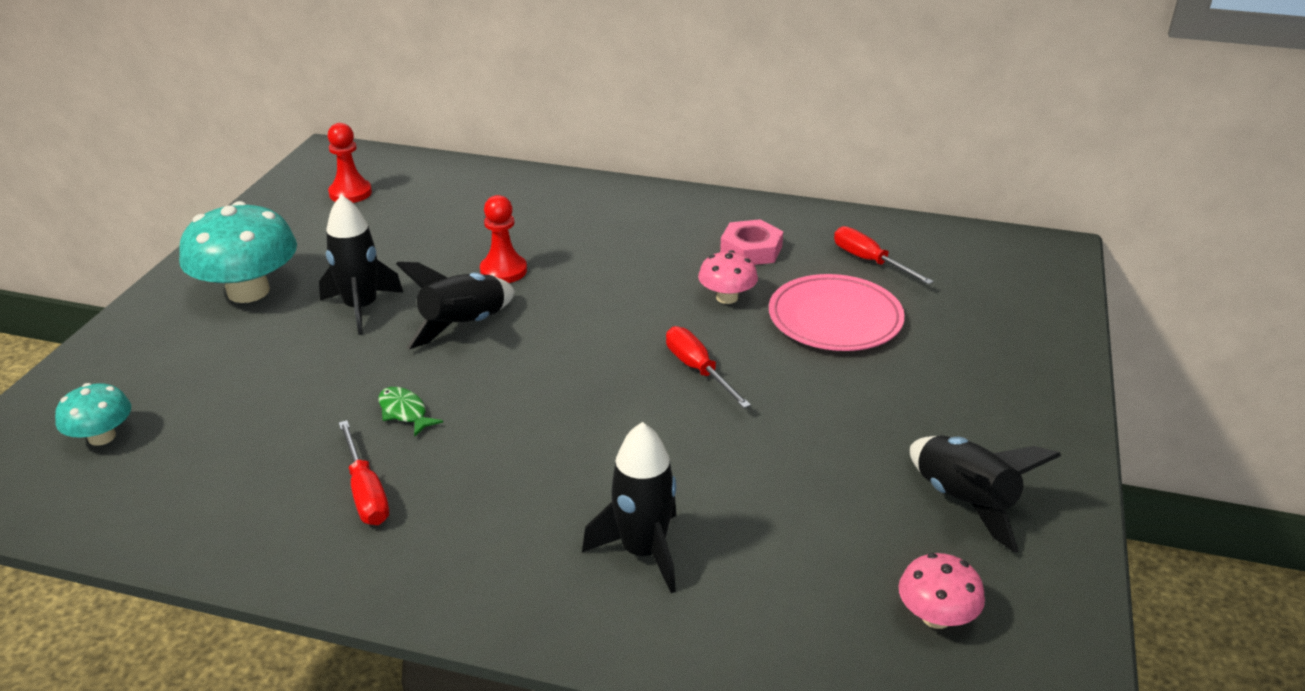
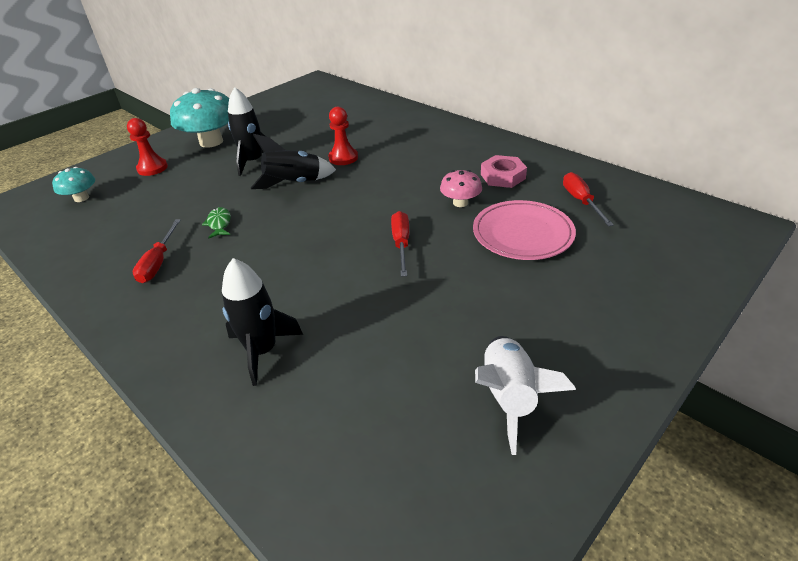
camera: 30 degrees right, 5 degrees up
(350, 193) = (305, 102): red pawn -> red pawn (152, 168)
(936, 616) = (411, 480): pink mushroom -> none
(964, 502) = (508, 397): black rocket -> white rocket

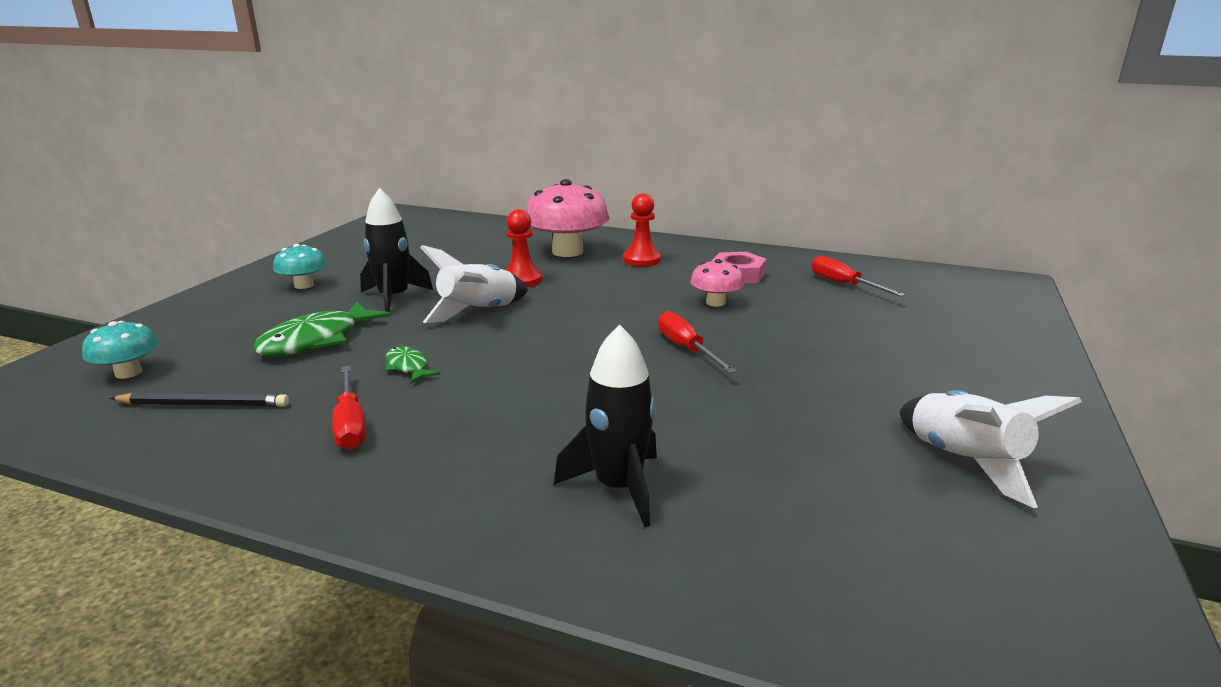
camera: 25 degrees left, 15 degrees down
(100, 230) = (204, 404): none -> black pencil
(152, 168) = (230, 323): red pawn -> red pawn (641, 260)
(186, 191) = (316, 340): none -> green fish
(211, 142) = (304, 285): turquoise mushroom -> turquoise mushroom, size x0.53
(294, 184) = (479, 312): black rocket -> white rocket
(395, 134) = (567, 251): none -> pink mushroom
(522, 234) = (815, 319): pink plate -> none

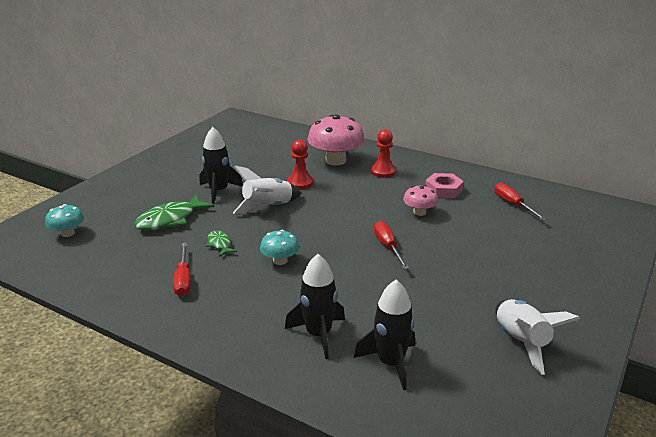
camera: 10 degrees right, 5 degrees up
(204, 404) = (107, 259): black pencil -> none
(304, 285) = (166, 176): turquoise mushroom -> turquoise mushroom (280, 260)
(764, 520) = (390, 363): none -> black rocket

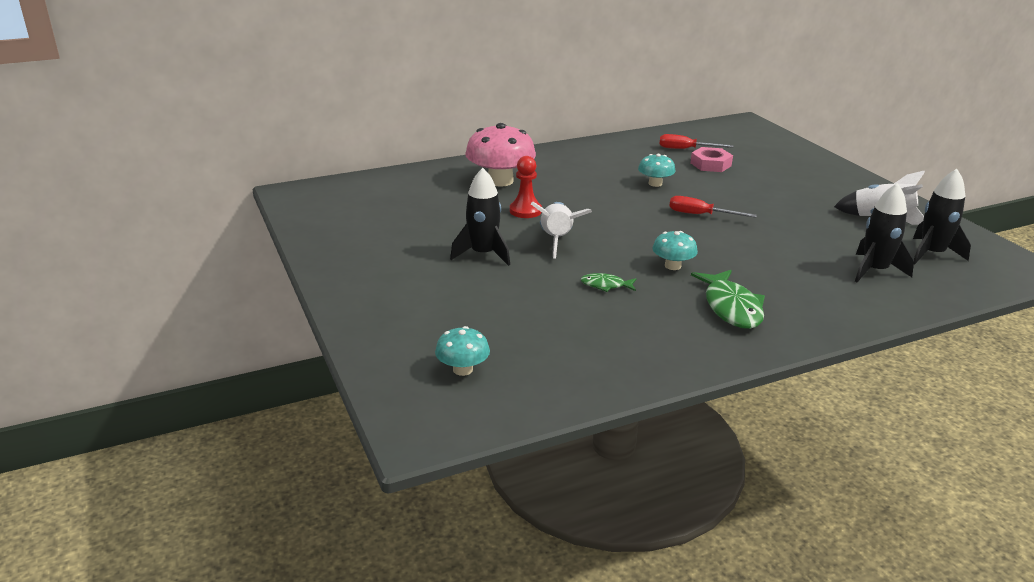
camera: 55 degrees left, 0 degrees up
(170, 220) = (515, 297): green fish -> green fish (731, 307)
(183, 280) = (657, 323): red screwdriver -> none
(318, 334) = (813, 286): black rocket -> black rocket (931, 254)
(383, 172) = (557, 171): red pawn -> none
(419, 212) = (655, 183): pink mushroom -> turquoise mushroom
(443, 190) = (627, 161): pink nut -> pink nut (710, 164)

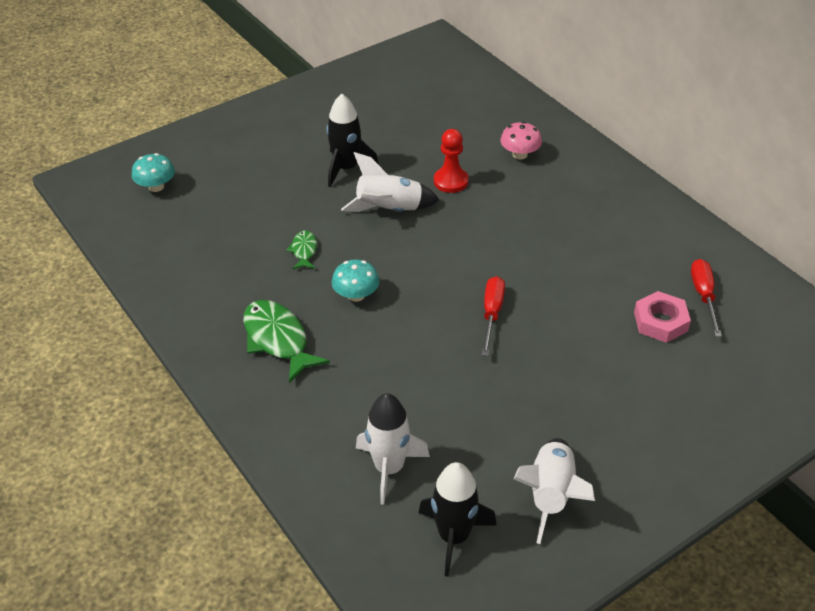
camera: 80 degrees right, 15 degrees up
(500, 181) = (520, 154): pink mushroom -> pink mushroom, size x0.53
(655, 183) = (569, 272): turquoise mushroom -> none
(731, 307) = (278, 340): green fish -> green fish turned 75 degrees clockwise
(874, 271) = (389, 468): black rocket -> white rocket

